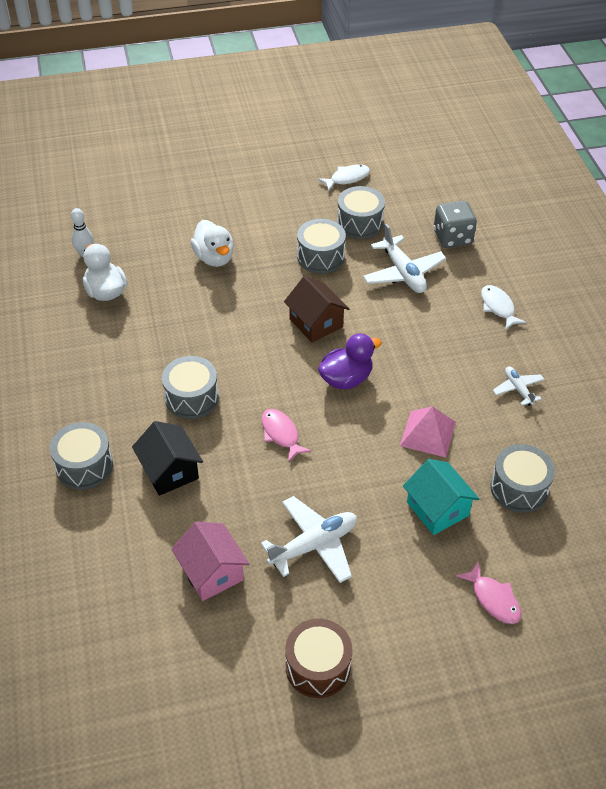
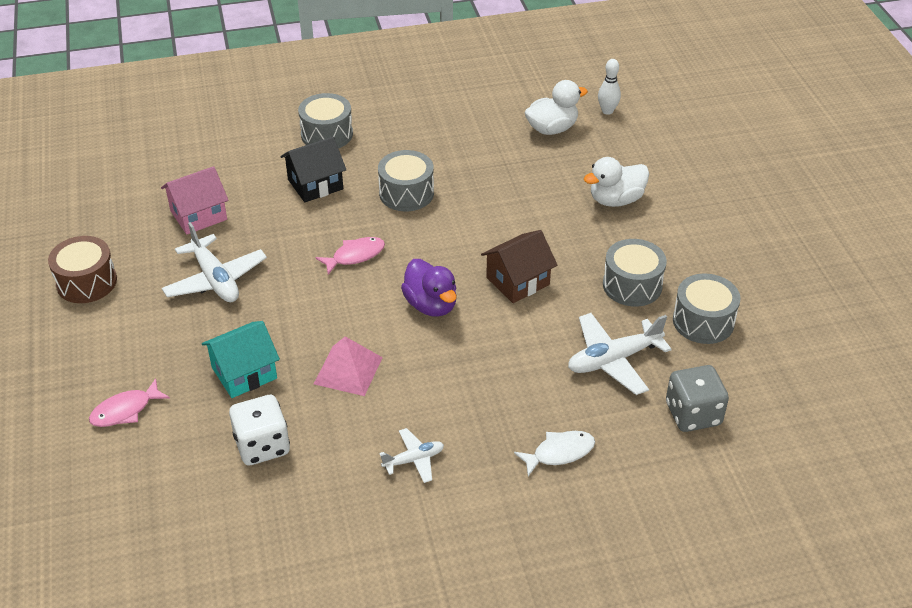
camera: 90 degrees right, 5 degrees down
(347, 178) = (793, 311): white fish -> none
(519, 488) = (262, 446): grey drum -> white dice

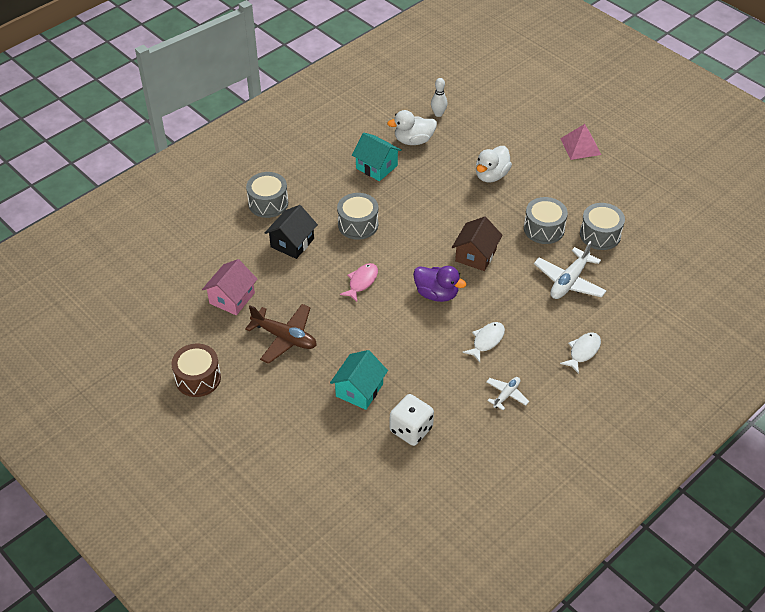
camera: 30 degrees left, 5 degrees up
(125, 410) = (305, 449): pink fish -> none
(215, 279) = (284, 337): white plane -> brown plane
(348, 370) = (422, 359): pink pyramid -> pink pyramid (580, 146)
(445, 385) = (486, 341): none -> white fish
(483, 141) = (376, 167): none -> turquoise house
(552, 129) = (413, 140): white duck -> white duck turned 135 degrees counterclockwise
(693, 414) = (636, 294): grey dice -> none

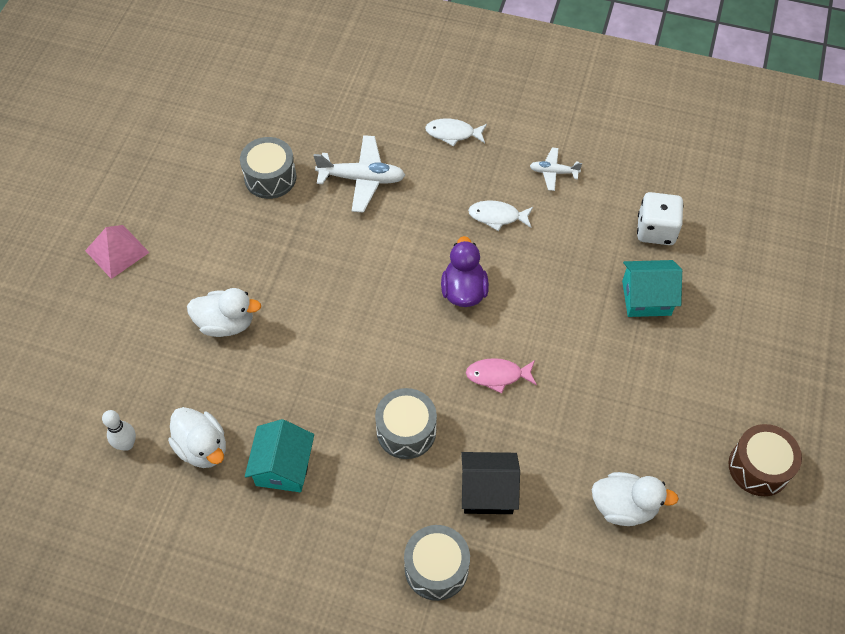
camera: 120 degrees left, 10 degrees up
(232, 298) = (624, 507): pink house -> white duck
(284, 337) = (636, 410): brown plane -> none
(475, 255) = (378, 280): brown house -> none
(544, 229) = (292, 232): grey drum -> none

